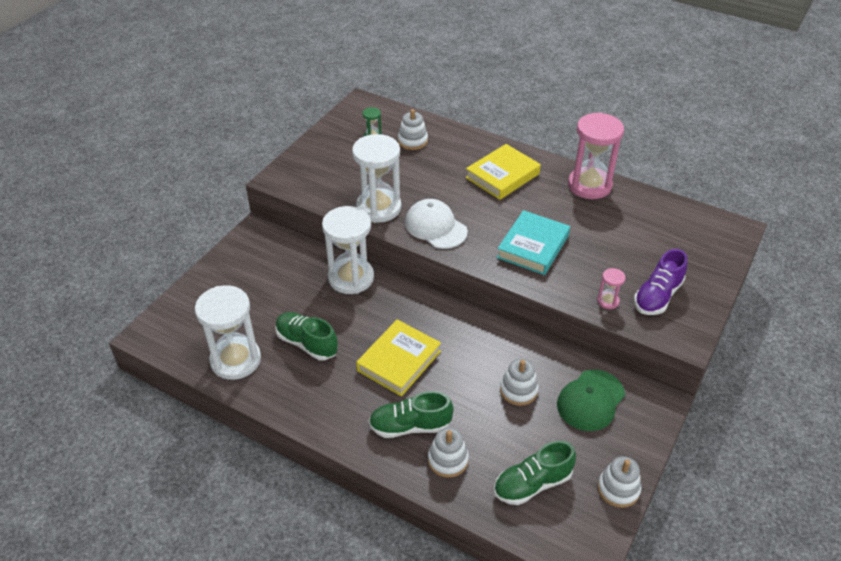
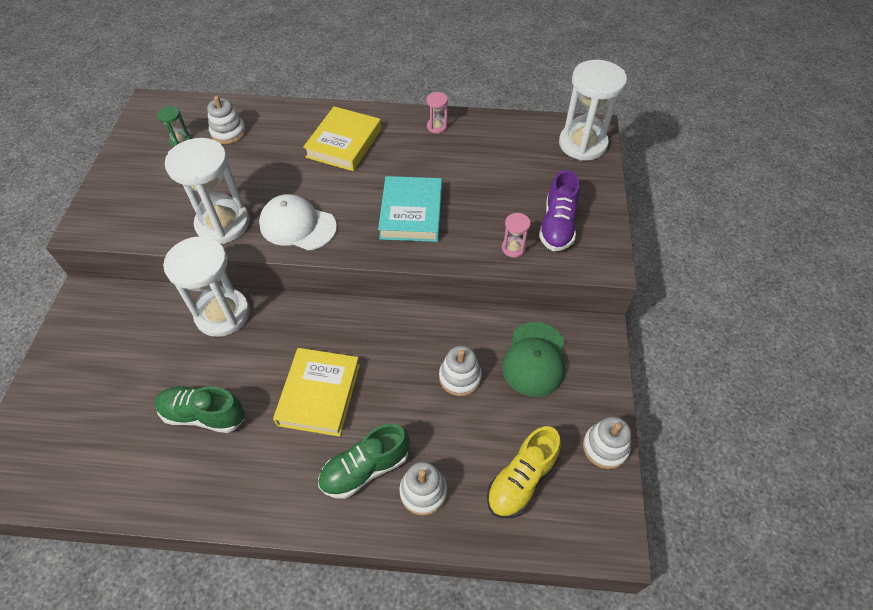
camera: 25 degrees left, 10 degrees up
(235, 360) = (124, 472): white hourglass -> white hourglass (582, 144)
(532, 484) = (521, 480): green shoe -> yellow shoe
(589, 185) = (437, 126): pink hourglass -> pink hourglass, size x0.44

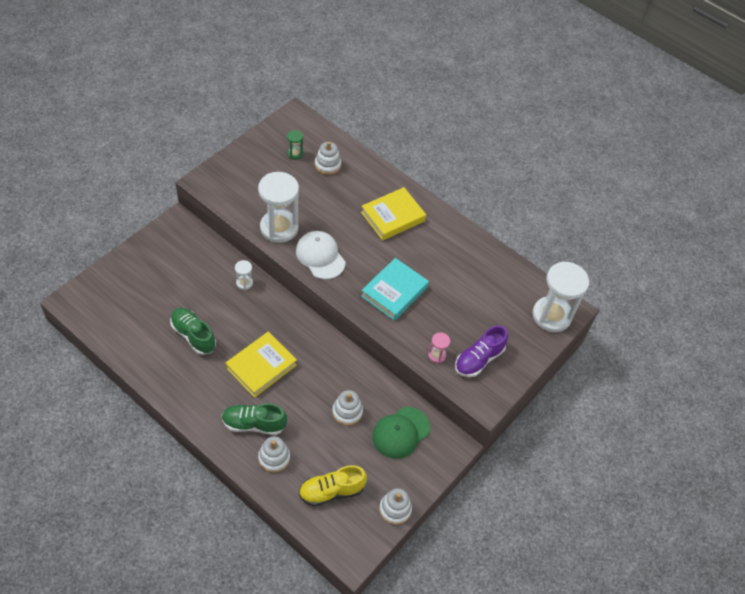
camera: 30 degrees right, 0 degrees up
(222, 314) = (244, 283): white hourglass -> white hourglass, size x0.44
(437, 126) = (463, 241): pink hourglass -> none

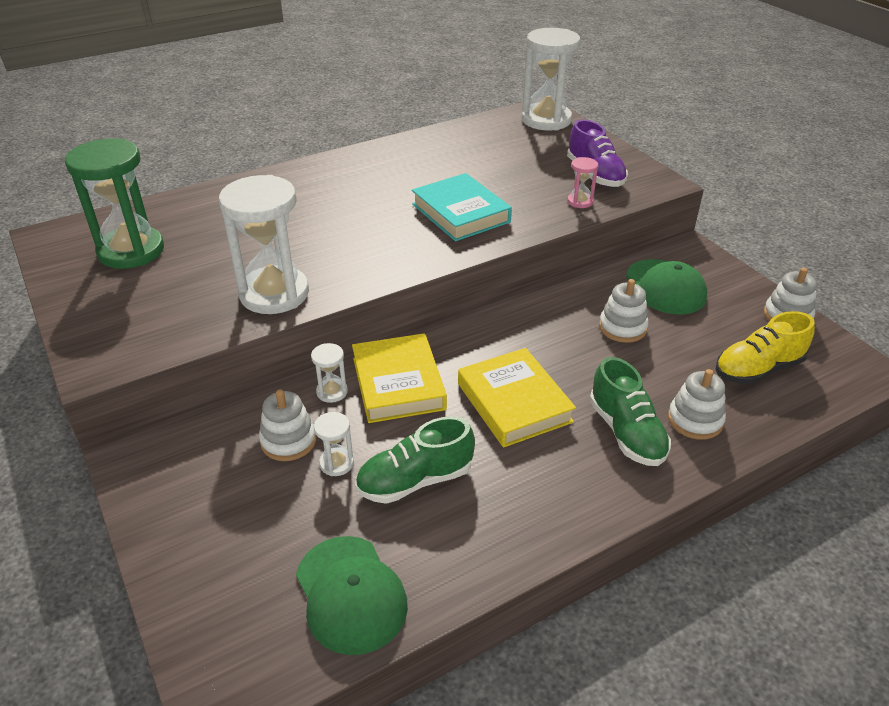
camera: 65 degrees left, 15 degrees down
(123, 329) = (350, 594): none -> green cap
(196, 300) = (336, 463): none -> white hourglass
(254, 424) = (626, 432): green shoe -> green shoe turned 45 degrees counterclockwise
(294, 154) = (131, 251): green hourglass -> green hourglass, size x2.29
(320, 256) = (359, 263): white cap -> none
(327, 165) = (184, 225): white stacking toy -> white stacking toy (288, 441)
(331, 491) = (758, 369): yellow shoe -> yellow shoe turned 60 degrees clockwise
(393, 216) = (327, 190): yellow book -> yellow book (398, 383)

